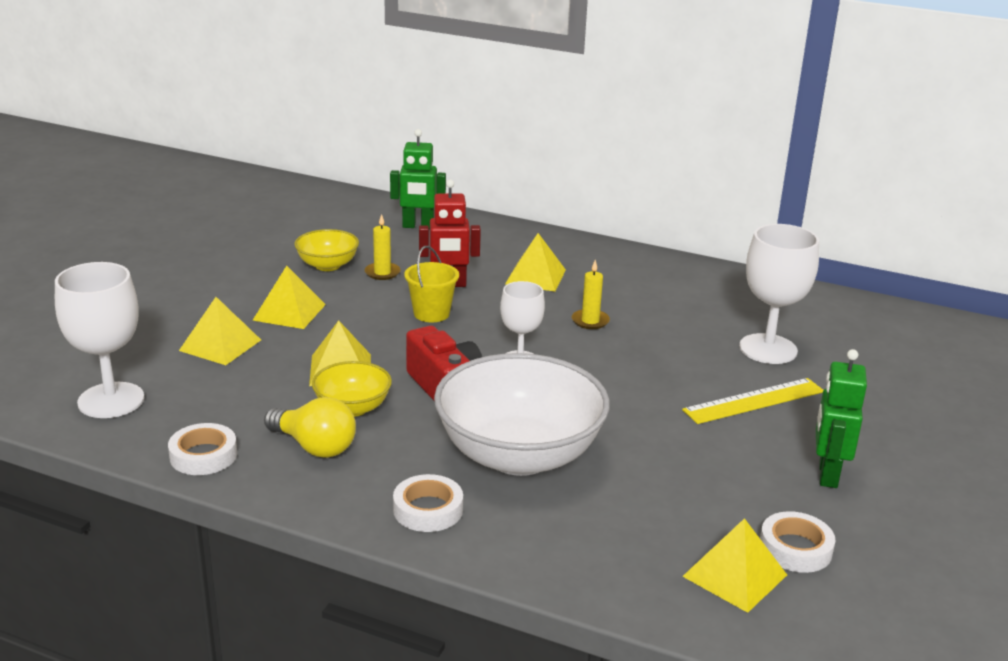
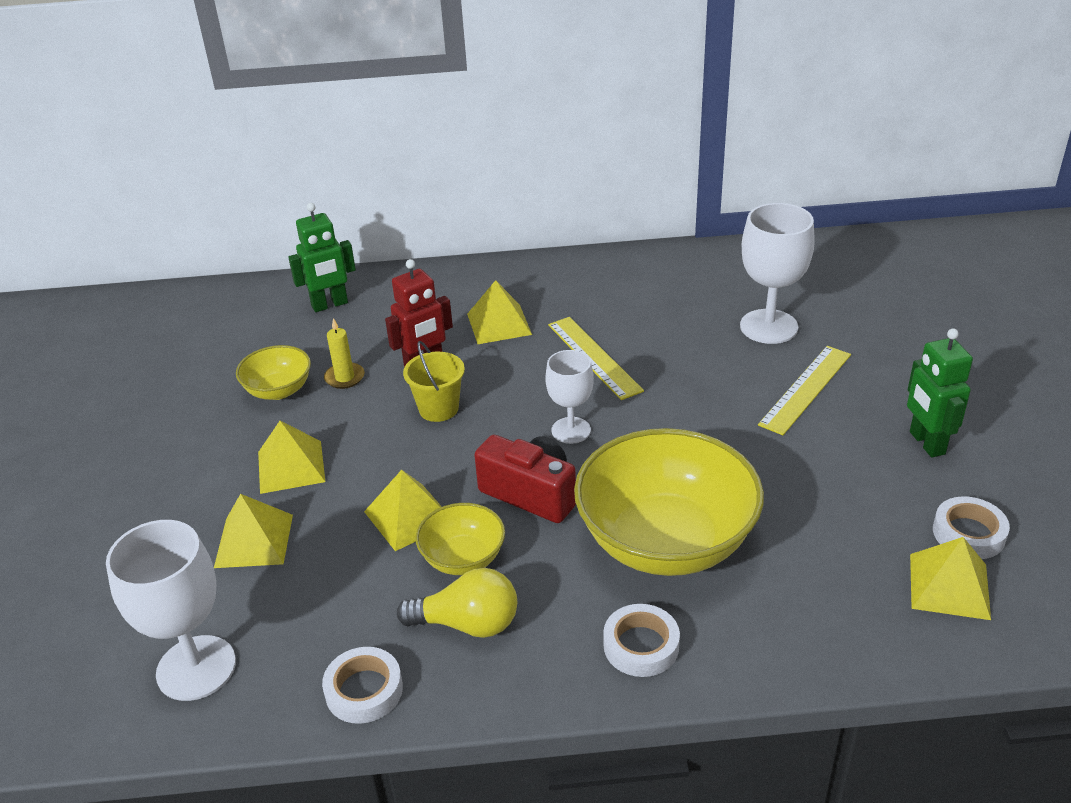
camera: 25 degrees left, 10 degrees up
(519, 455) = (666, 542): white bowl -> yellow bowl
(590, 321) = (594, 357): yellow candle -> yellow ruler

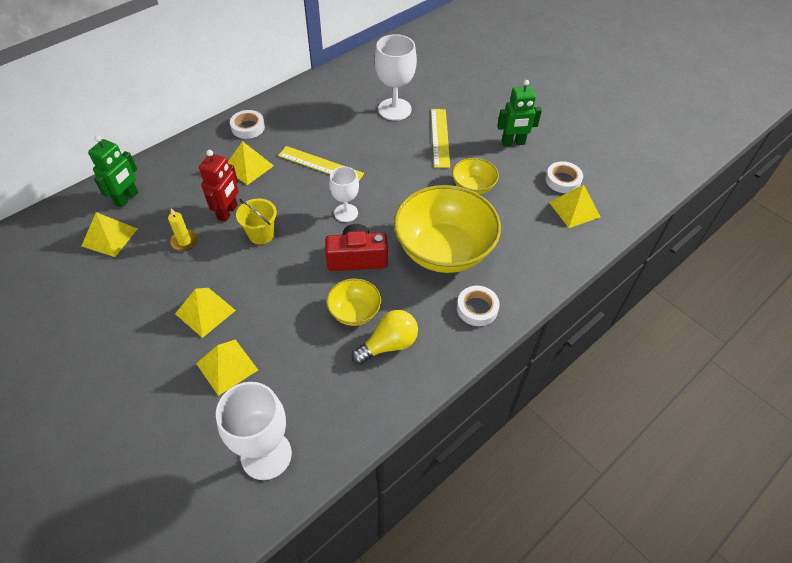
camera: 40 degrees left, 15 degrees up
(278, 390) = (148, 269): yellow bowl -> yellow bowl (473, 187)
(364, 690) = (369, 409): white tape -> white tape (248, 127)
(409, 516) = (304, 305): yellow pyramid -> yellow pyramid (109, 237)
(926, 443) = (513, 143): green robot -> green robot turned 45 degrees counterclockwise

